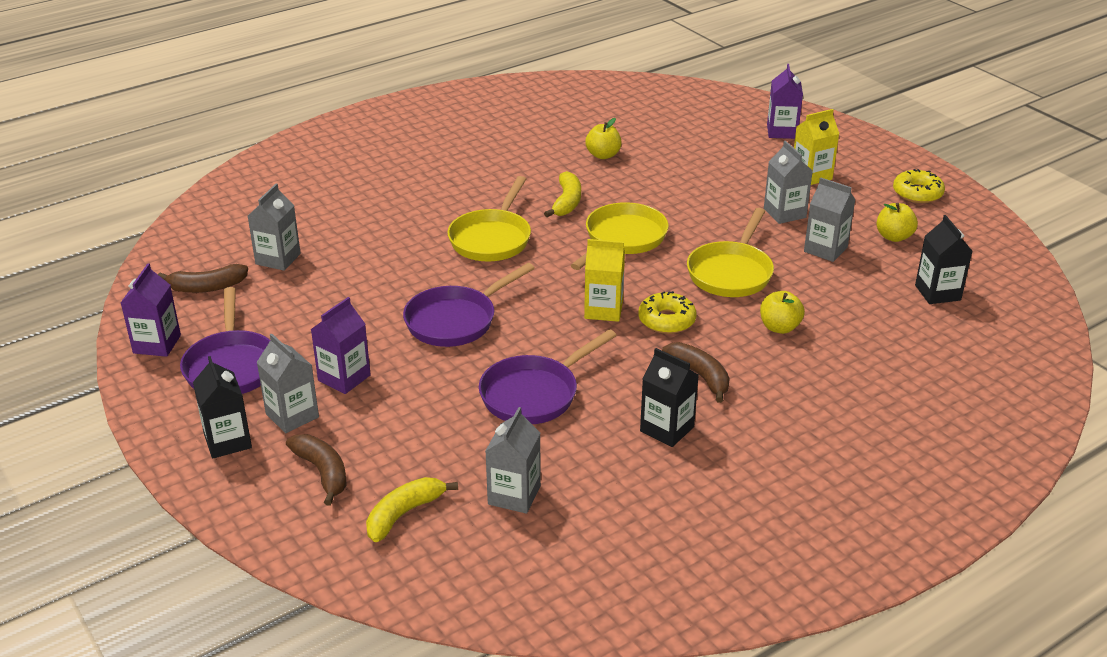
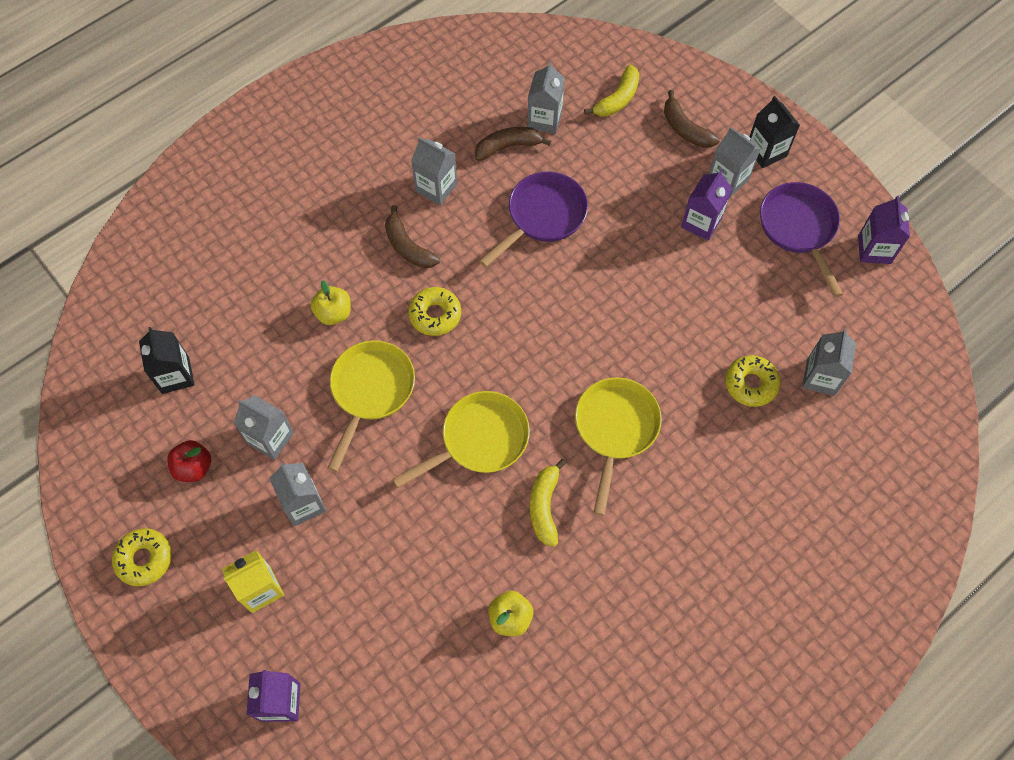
camera: 175 degrees right, 30 degrees up
(207, 287) = (869, 328): brown banana -> brown banana (508, 147)
(349, 258) = (750, 384): none -> yellow donut
(455, 320) = (625, 300): purple pan -> none
(603, 310) = (493, 325): yellow carton -> none
(623, 239) = (479, 440): yellow pan -> yellow pan turned 150 degrees counterclockwise
(667, 429) = (436, 187): black carton -> grey carton
(894, 237) = (194, 467): yellow apple -> red apple

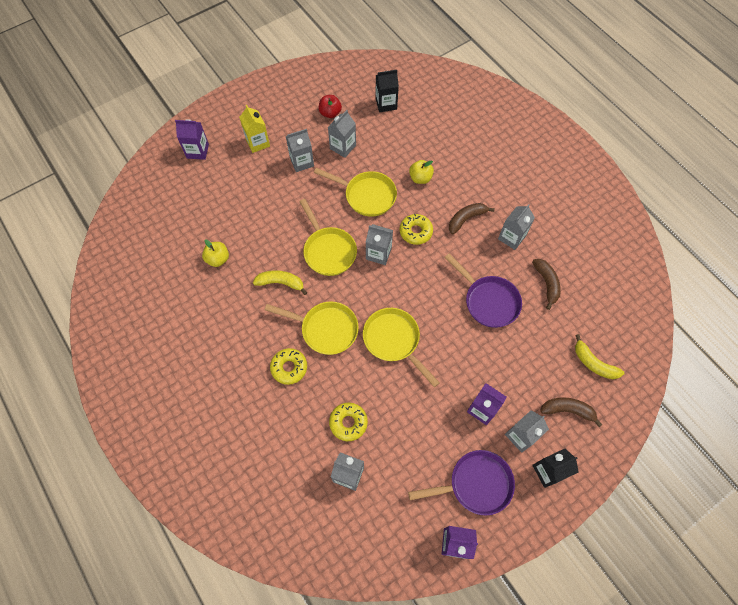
camera: 95 degrees right, 0 degrees up
(144, 559) = (283, 94): yellow donut -> yellow donut (289, 368)
(544, 119) = (571, 310): grey carton -> grey carton (378, 253)
(620, 334) = (394, 340): none -> yellow pan
(685, 129) = (567, 410): brown banana -> brown banana turned 45 degrees clockwise

